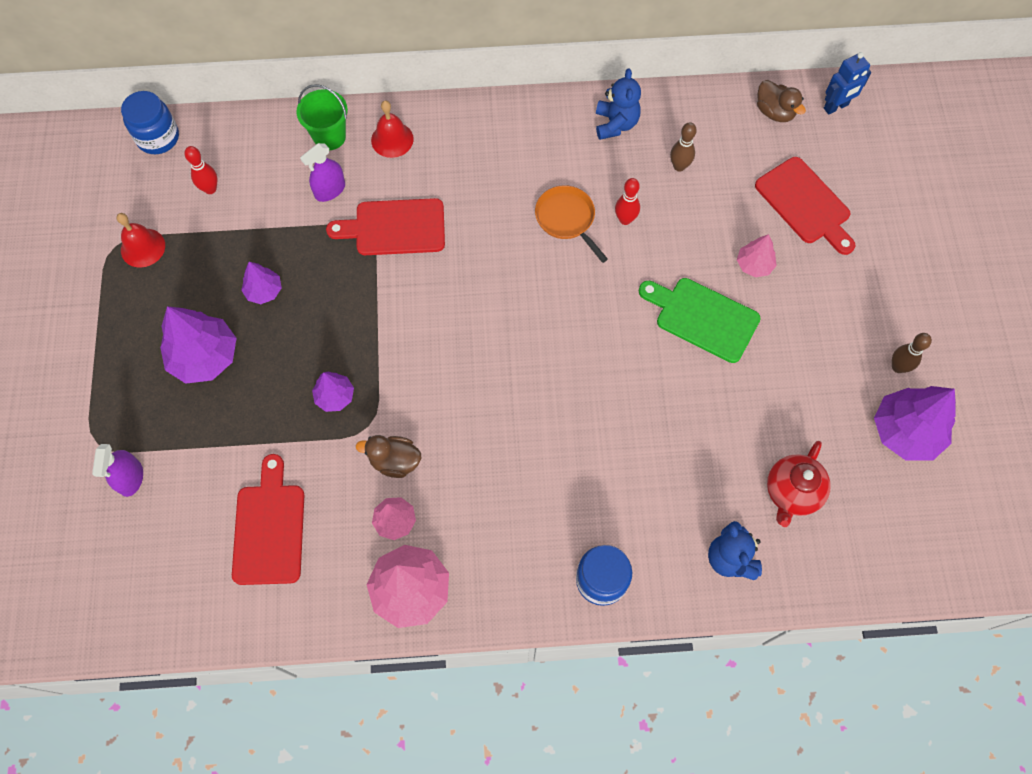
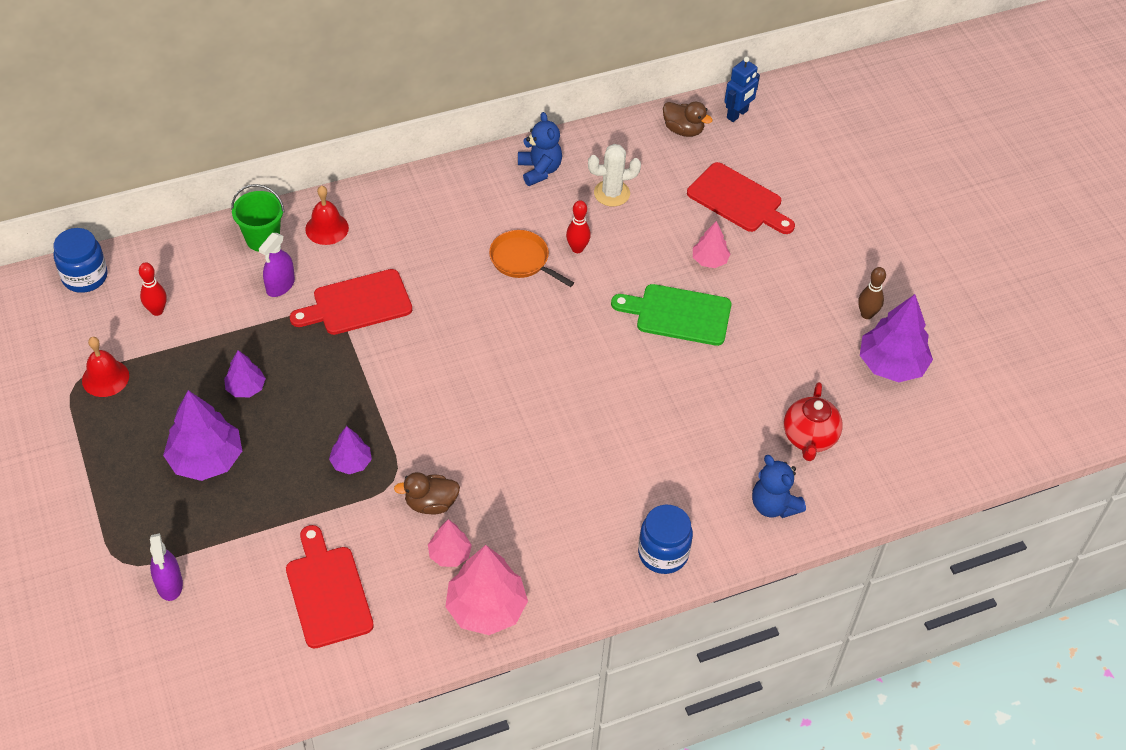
camera: 20 degrees left, 15 degrees down
(679, 166) = (611, 193): brown bowling pin -> white cactus

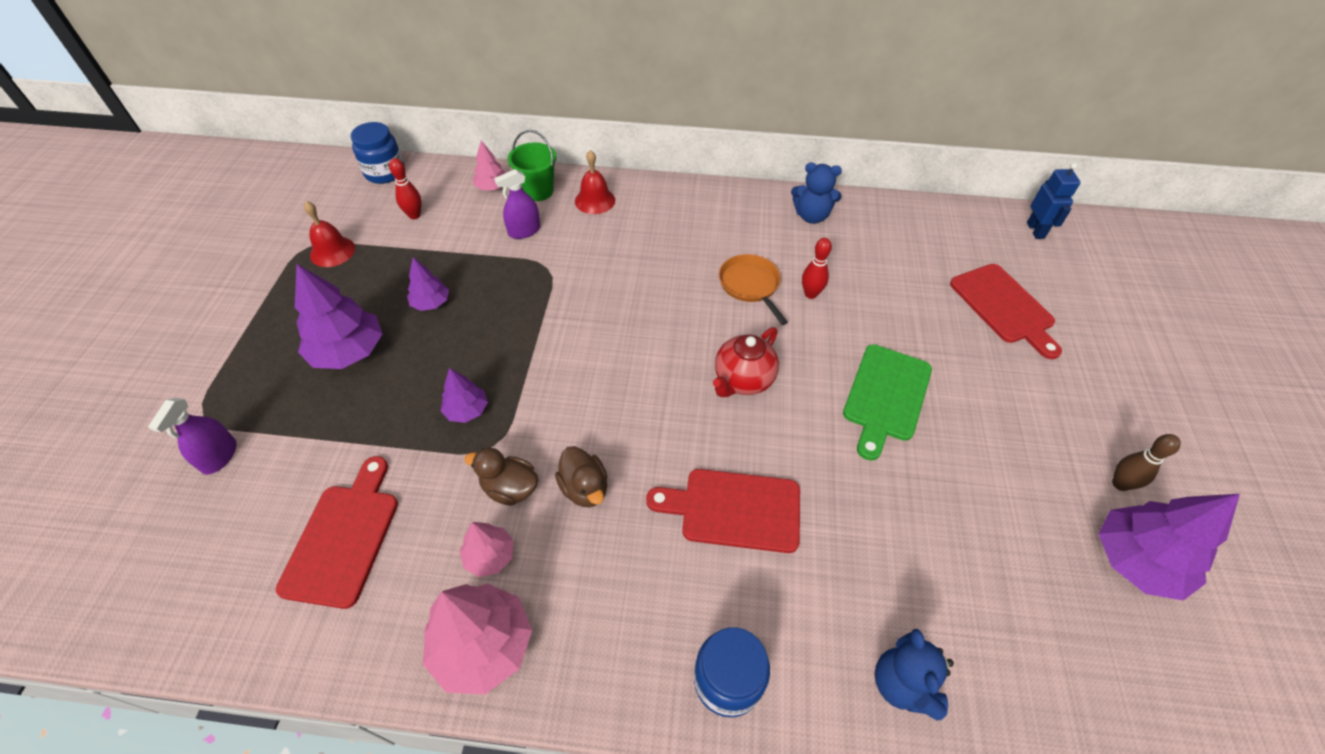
camera: 30 degrees right, 0 degrees up
(357, 304) = (577, 269): red cutting board -> red cutting board (734, 510)
(539, 170) = (811, 216): blue teddy bear -> blue teddy bear turned 90 degrees clockwise
(611, 193) = (871, 257): white cactus -> none
(678, 314) = (886, 396): green cutting board -> green cutting board turned 105 degrees counterclockwise
(683, 130) = (972, 226): brown duck -> brown duck (584, 488)
(709, 260) = (947, 354): pink tree -> pink tree (492, 187)
(737, 114) = (1035, 230): blue robot -> blue robot turned 75 degrees counterclockwise
(809, 438) = (988, 611): red teapot -> red teapot (743, 380)

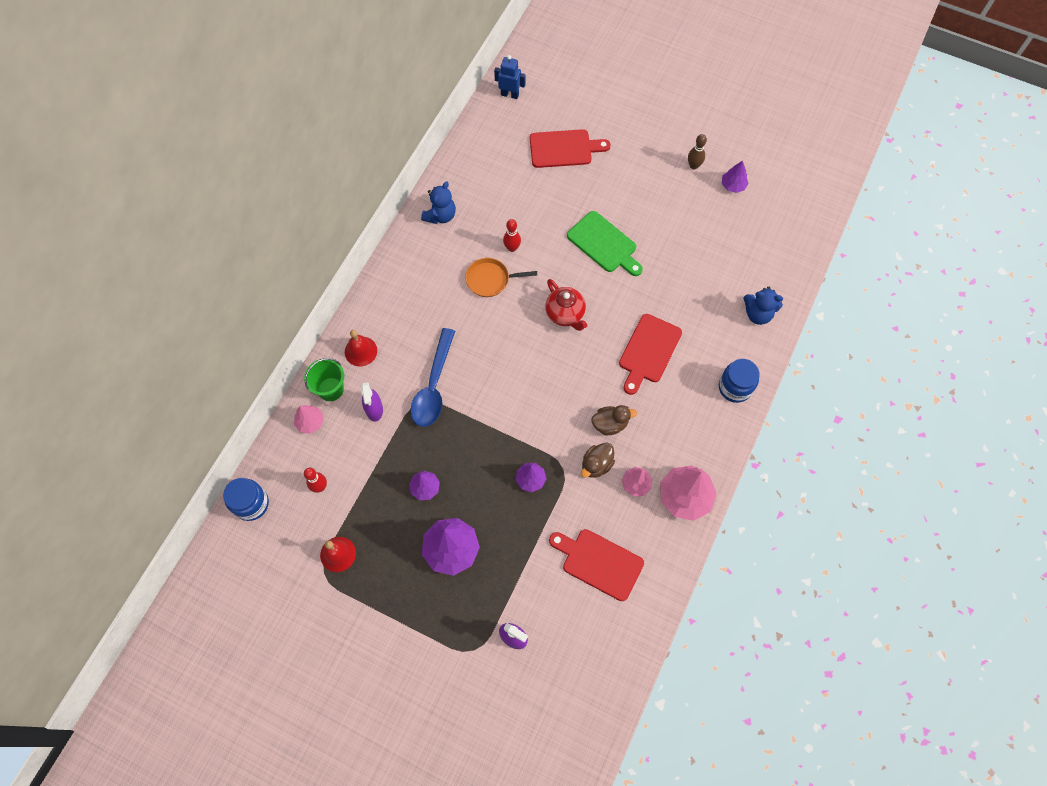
camera: 70 degrees left, 15 degrees up
(574, 273) = (433, 386): none -> blue spoon
(1136, 561) = (733, 185): purple tree -> purple tree, size x0.55

